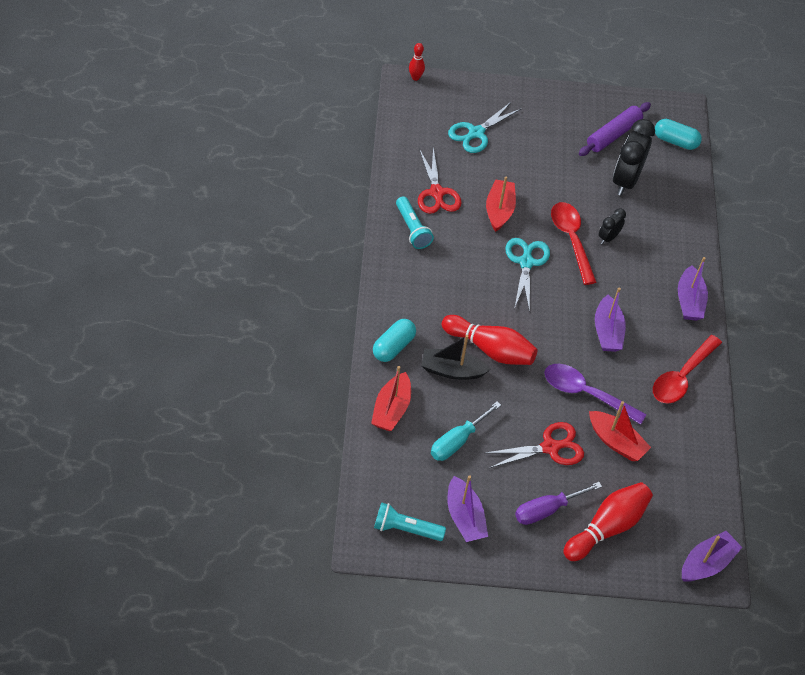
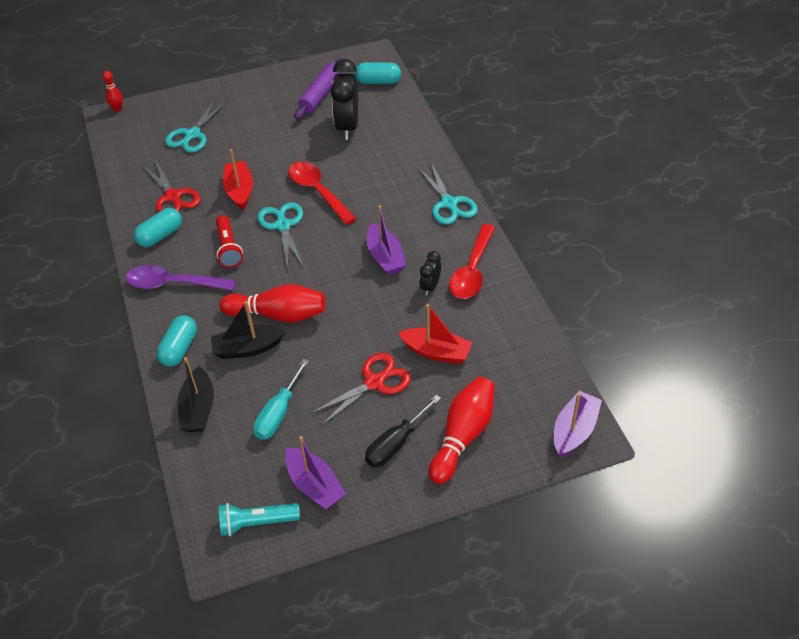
camera: 15 degrees left, 5 degrees down
(391, 409) = (198, 409): red boat -> black boat
(412, 229) = (160, 236): turquoise flashlight -> turquoise capsule
(469, 266) = (228, 248): none -> red flashlight
(546, 510) = (395, 444): purple screwdriver -> black screwdriver
(585, 393) = (388, 319): purple spoon -> purple spoon (173, 284)
(608, 238) = (352, 178): black clock -> black clock (430, 287)
(689, 301) = (449, 204): purple boat -> turquoise scissors

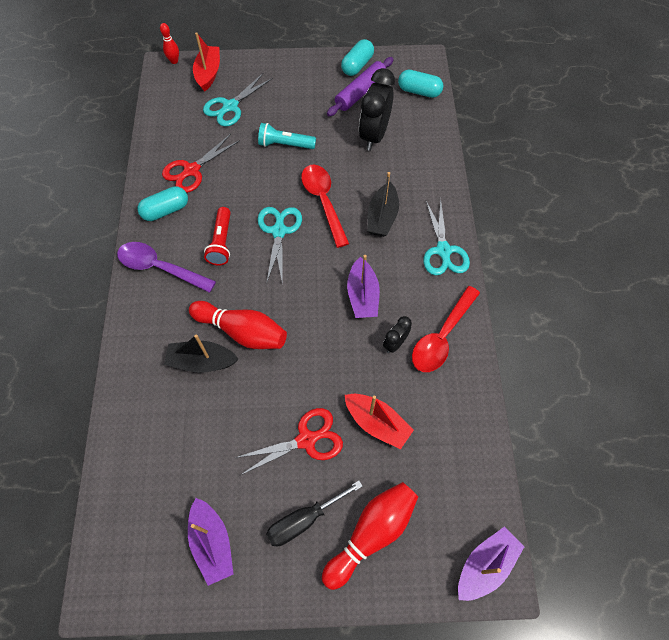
camera: 15 degrees right, 15 degrees up
(173, 197) = (191, 171): red scissors -> red scissors turned 60 degrees clockwise
(179, 348) = (141, 342): turquoise capsule -> turquoise capsule (357, 65)
(198, 409) = (136, 416): black boat -> black boat (382, 217)
(239, 191) = (252, 180): red boat -> red boat (208, 73)
(257, 523) = (145, 568): turquoise flashlight -> turquoise flashlight (285, 145)
(278, 413) = (206, 446): turquoise screwdriver -> none

